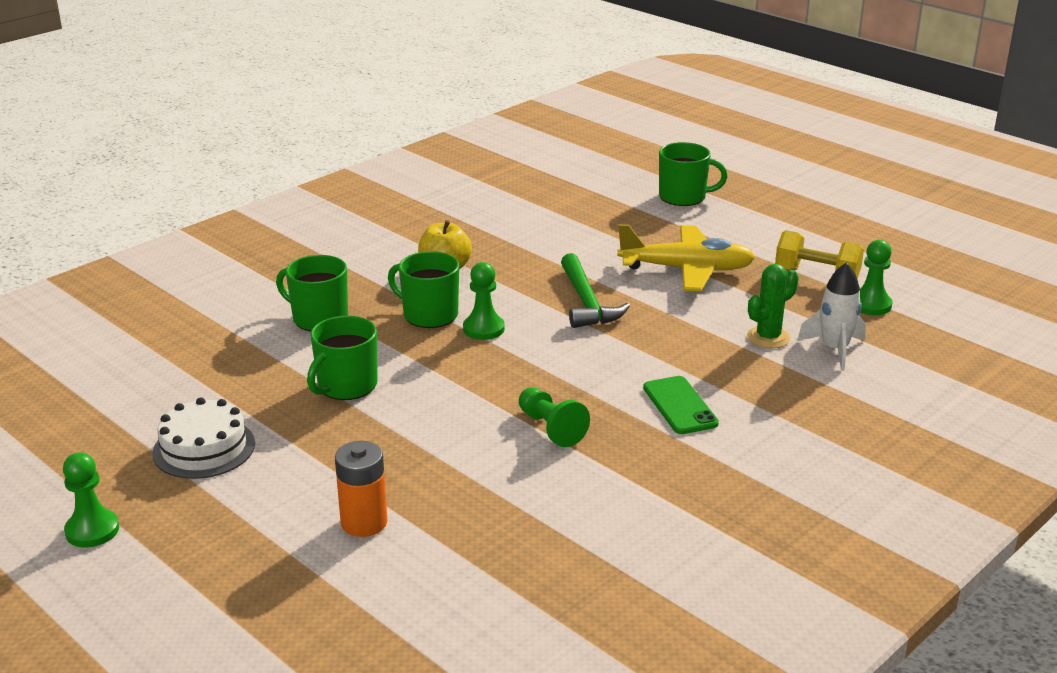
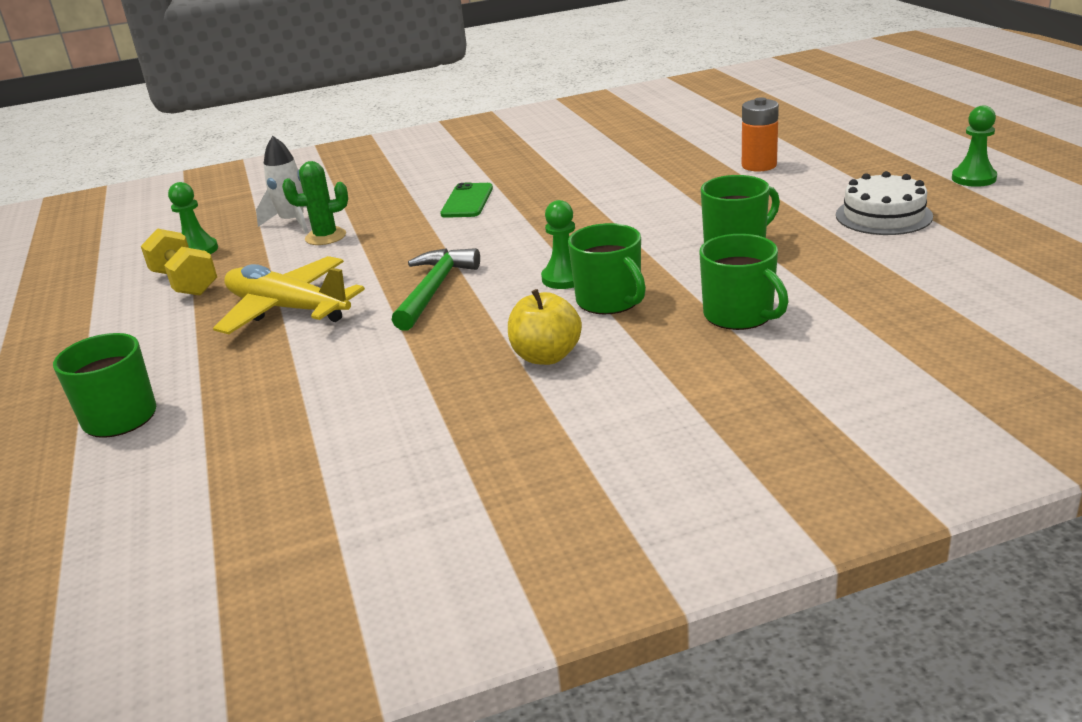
camera: 150 degrees left, 0 degrees up
(551, 428) = (580, 199): green pawn -> none

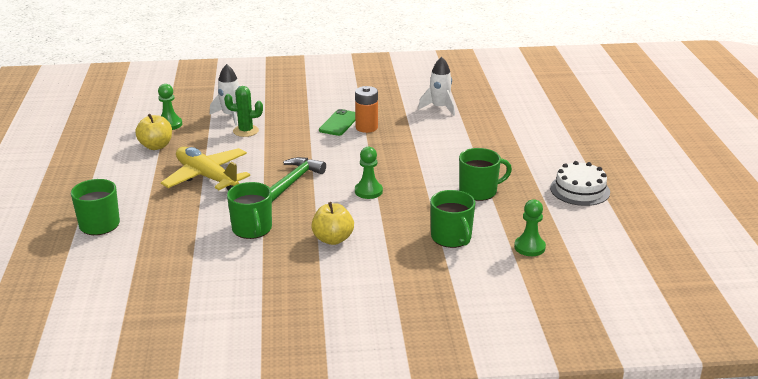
camera: 10 degrees right, 0 degrees up
(185, 283) = (156, 146): yellow dumbbell -> yellow apple
(605, 158) = (439, 108): none -> white rocket
(609, 301) = (385, 212): green mug -> green mug (252, 229)
(759, 165) = (530, 135): orange battery -> orange battery (366, 127)
(973, 178) = (655, 175): green pawn -> green pawn (529, 247)

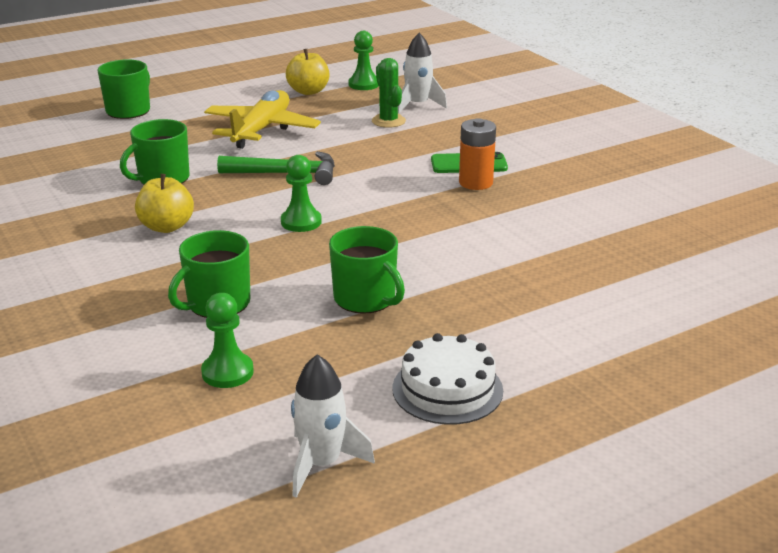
camera: 65 degrees right, 0 degrees up
(439, 108) = (599, 217): white rocket -> white rocket (321, 464)

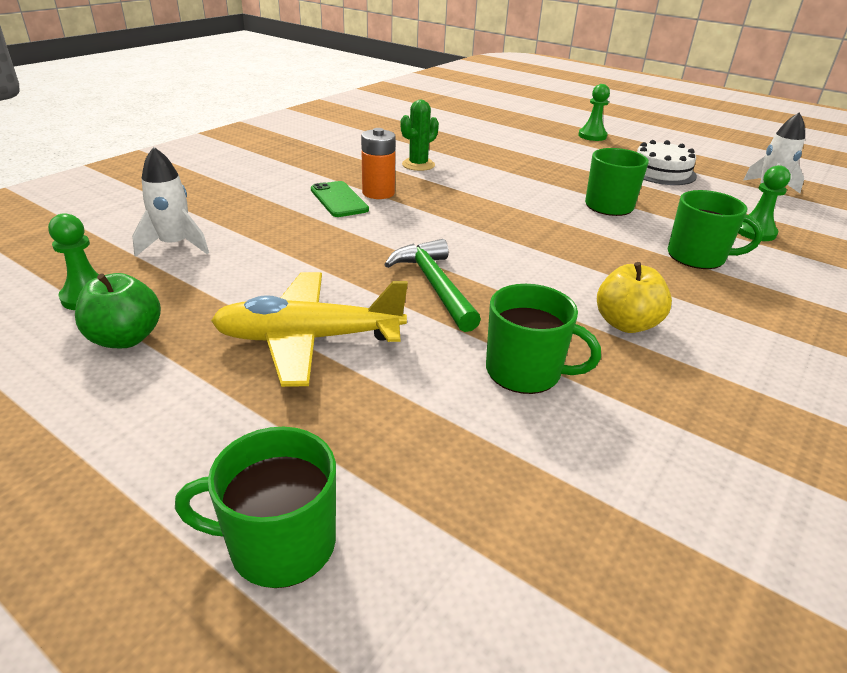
camera: 115 degrees left, 5 degrees up
(301, 222) = (530, 252): green pawn -> green pawn (592, 136)
(308, 91) = (126, 338): yellow apple -> green apple
(388, 121) = (238, 254): green cactus -> green cactus (418, 165)

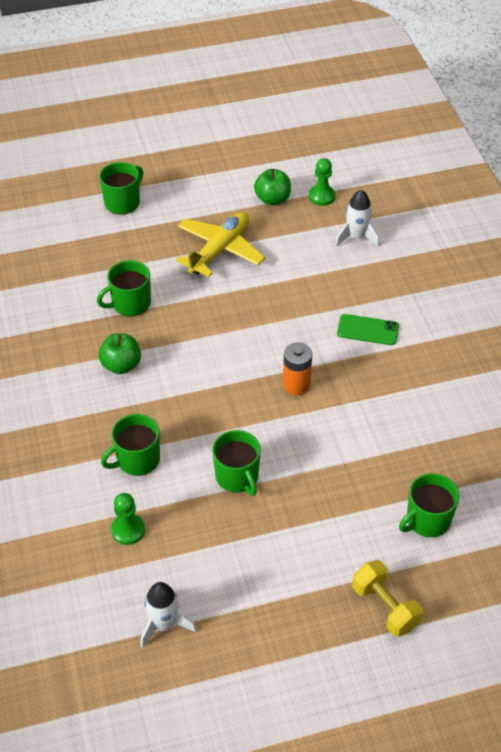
camera: 130 degrees right, 15 degrees up
(378, 193) = (364, 356): orange battery -> orange battery (296, 385)
(418, 165) = (402, 410): green cactus -> none
(434, 285) = (223, 315): green hammer -> none
(505, 138) = (427, 520): none -> green mug
(592, 136) = (385, 607): green pawn -> yellow dumbbell
(626, 324) = (121, 365): yellow apple -> green apple
(661, 172) = (261, 578): white cake -> none

